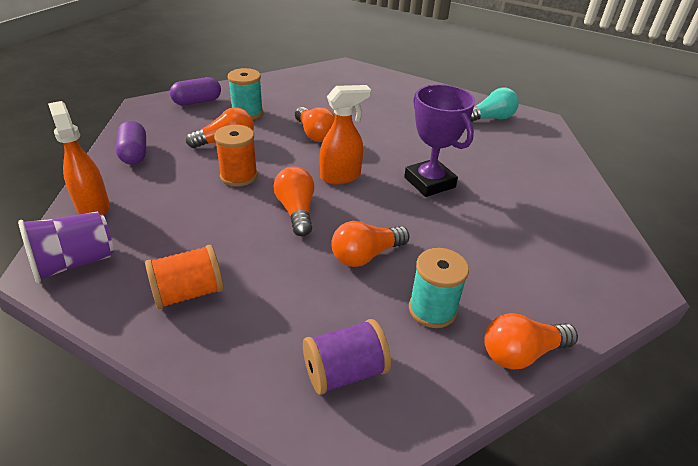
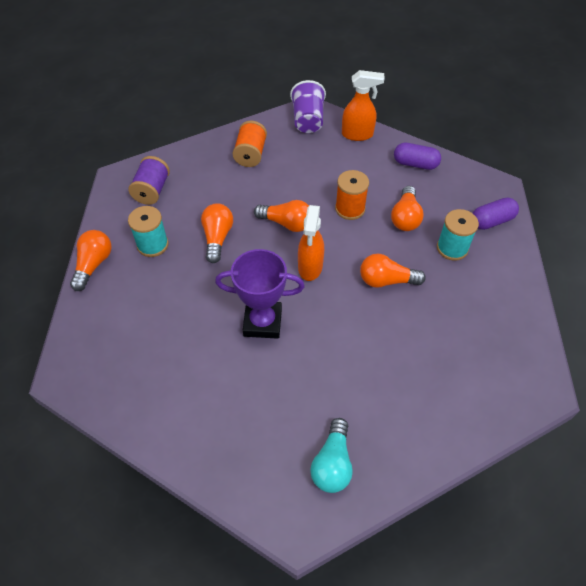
camera: 125 degrees right, 15 degrees up
(197, 102) = (491, 221): purple capsule -> purple capsule turned 60 degrees clockwise

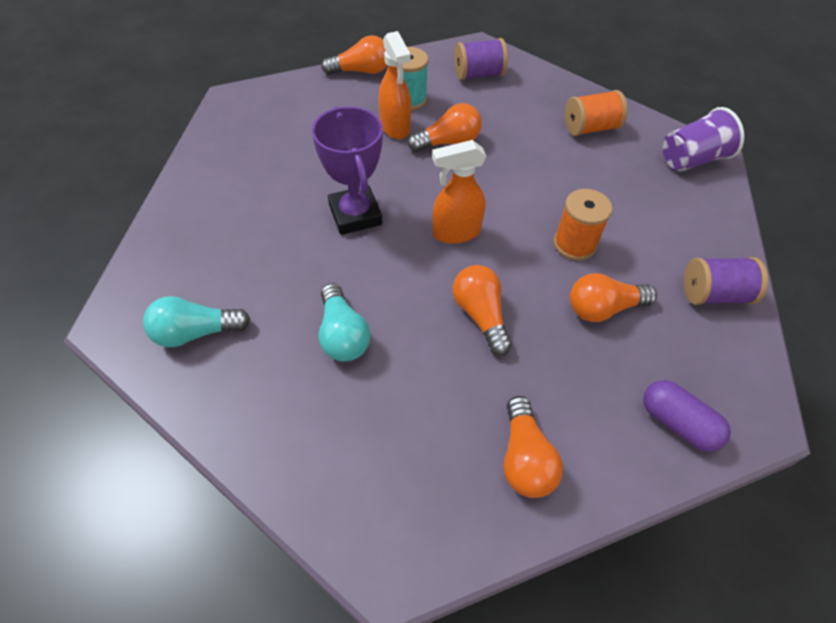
camera: 65 degrees right, 0 degrees up
(286, 223) = (508, 191): orange light bulb -> orange light bulb (524, 458)
(357, 134) = (712, 215): orange spray bottle -> orange spray bottle (395, 127)
(372, 365) = (342, 335): none -> turquoise light bulb
(415, 164) = (714, 294): purple capsule -> purple spool
(452, 248) = (586, 380): turquoise spool -> none

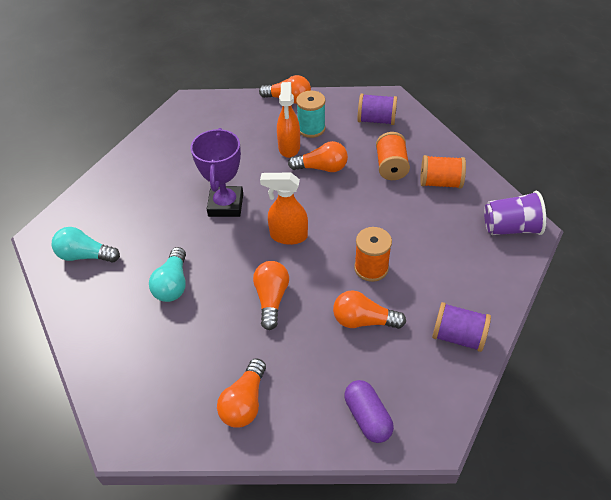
camera: 25 degrees right, 5 degrees down
(526, 123) = (391, 167): none -> orange spool

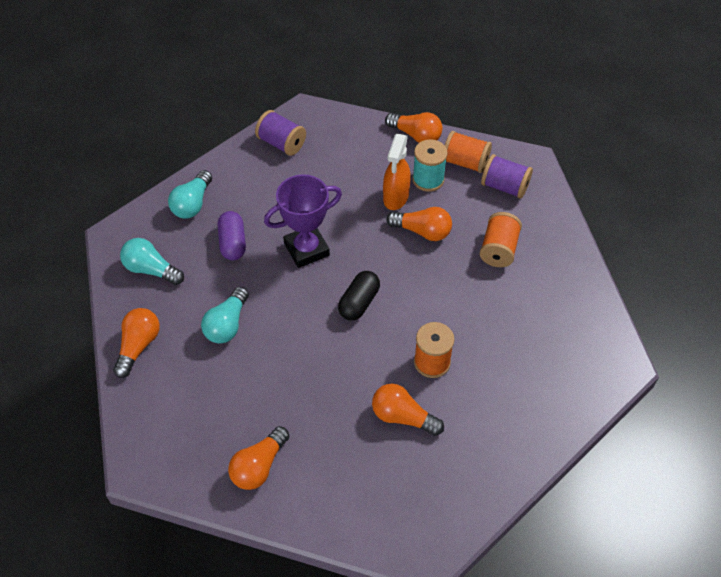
camera: 15 degrees right, 5 degrees up
(109, 192) = (192, 204): none -> turquoise light bulb
(226, 205) = (306, 249): purple trophy -> purple trophy turned 45 degrees clockwise
(271, 299) = (319, 367): orange light bulb -> orange light bulb (138, 346)
(288, 236) = (359, 302): orange spray bottle -> black capsule
(367, 417) = (370, 515): purple capsule -> purple capsule (233, 243)
(440, 182) = (545, 283): orange spool -> orange spool (465, 162)
(458, 336) = (492, 461): purple spool -> purple spool (281, 143)
(510, 228) = (600, 357): purple cup -> none

